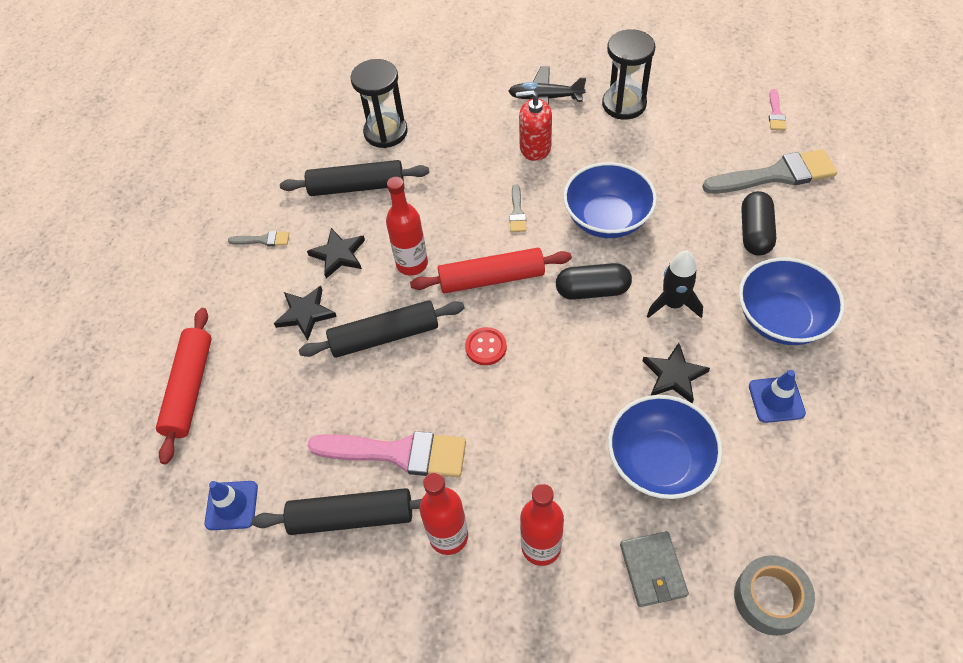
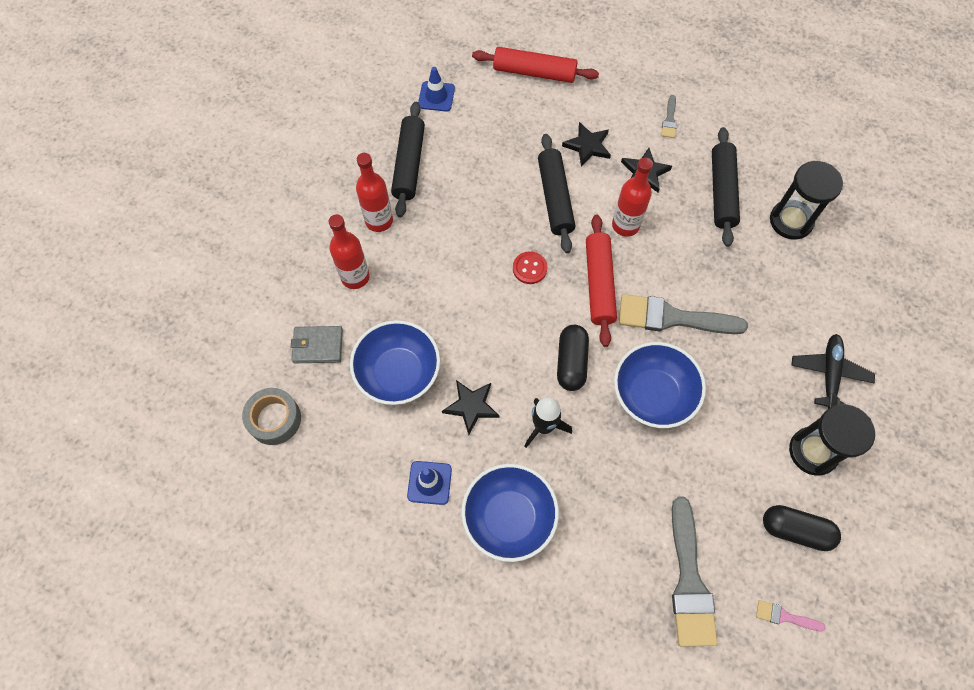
camera: 95 degrees right, 10 degrees up
(398, 453) = (450, 197): pink brush -> none
(517, 212) = (672, 318): grey brush -> grey brush, size x2.17
(535, 147) = (756, 349): red soap dispenser -> none
(754, 232) = (614, 529): black capsule -> black capsule (795, 530)

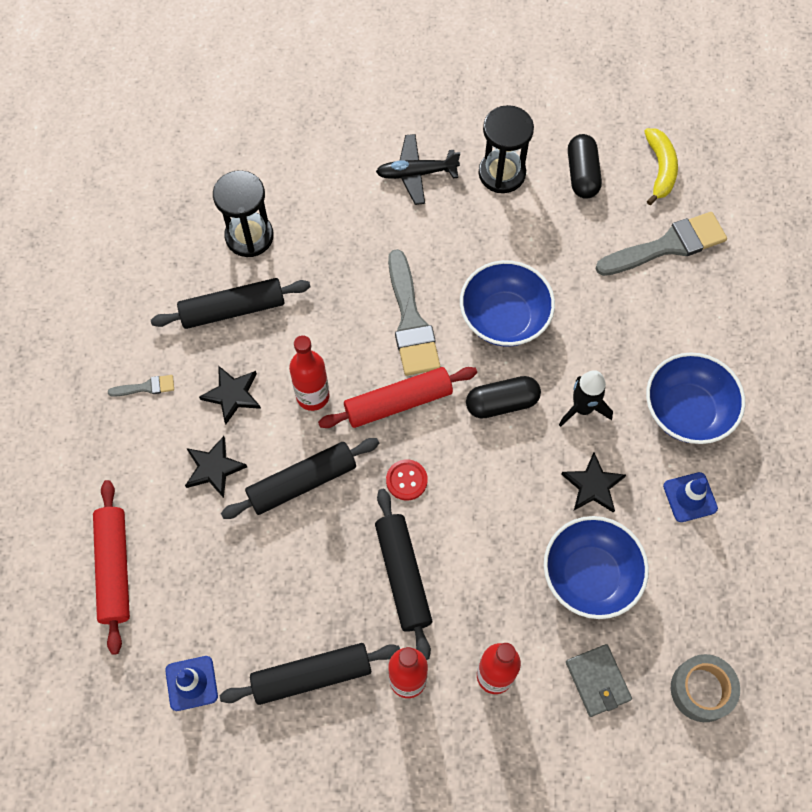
camera: 110 degrees left, 0 degrees up
(455, 242) = (403, 575): none -> black rolling pin
(785, 616) = (660, 169): pink brush -> yellow banana

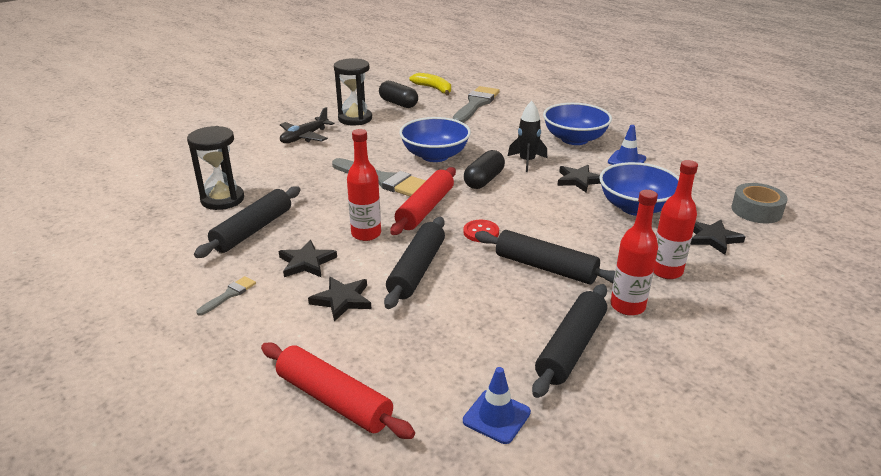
camera: 45 degrees left, 35 degrees down
(597, 681) = (713, 238): grey wallet -> black star

